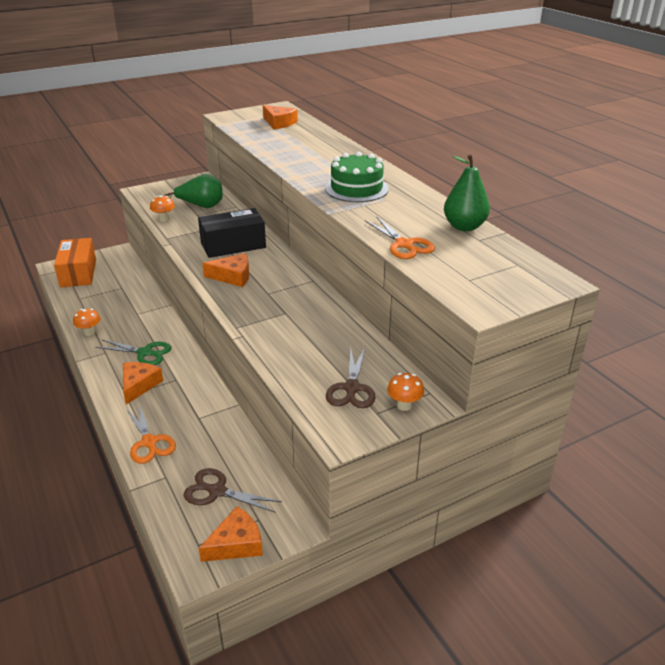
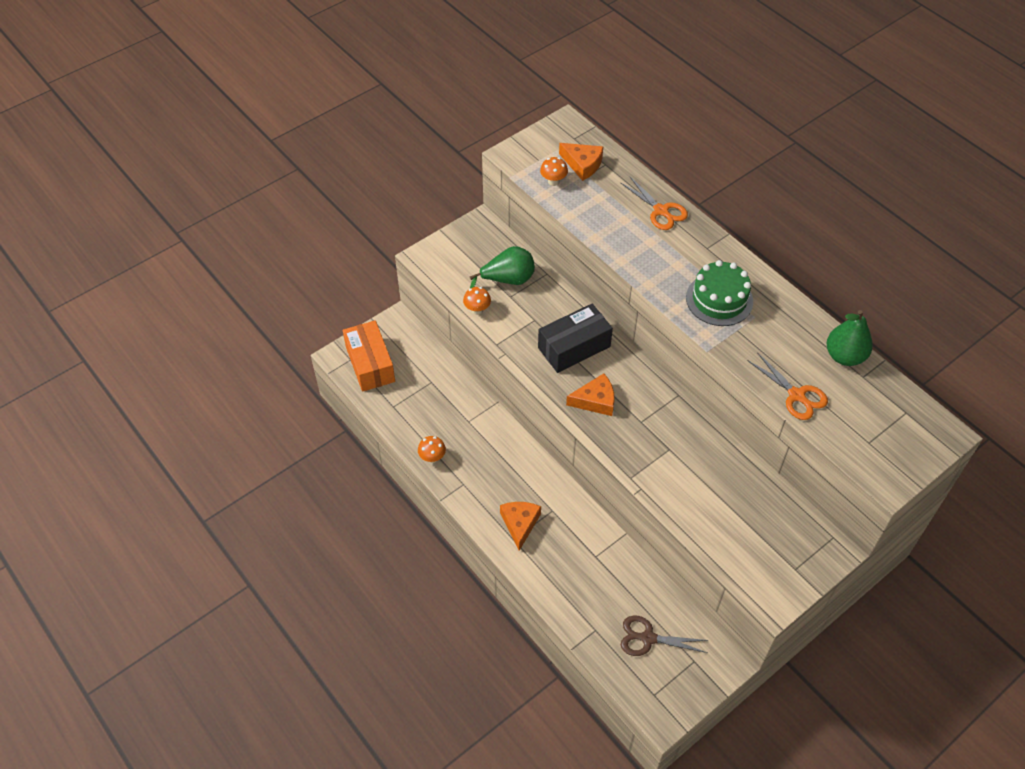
camera: 10 degrees left, 20 degrees up
(145, 353) = (504, 478): green scissors -> none
(149, 442) = (563, 593): orange scissors -> orange scissors (661, 211)
(236, 544) = (685, 688): orange cheese -> none
(351, 388) = (765, 543): brown scissors -> none
(404, 405) = (816, 556): orange mushroom -> orange mushroom (553, 181)

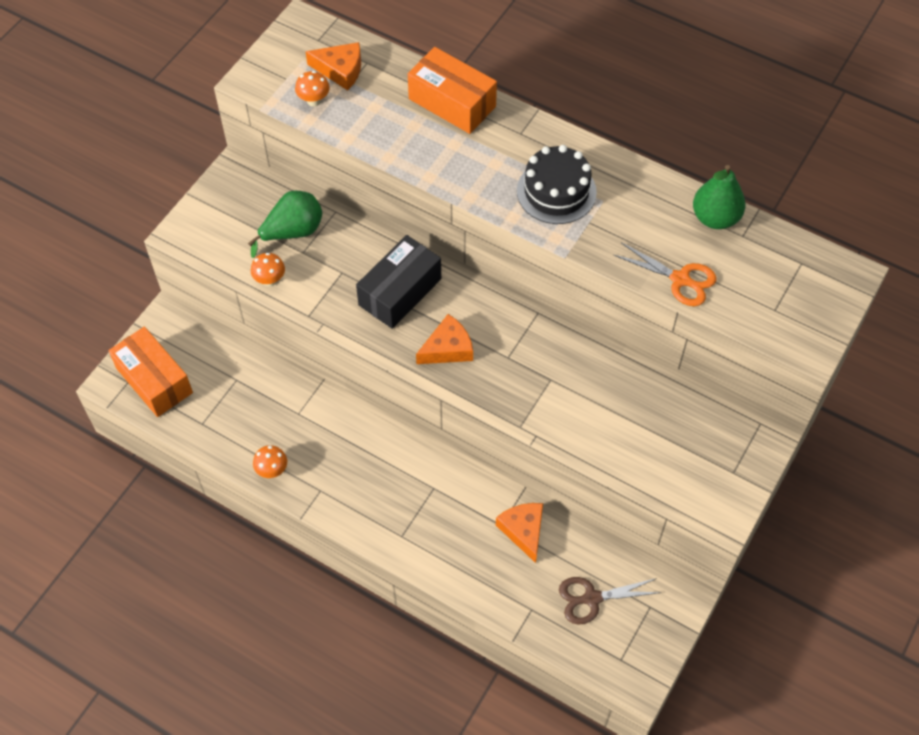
camera: 20 degrees left, 5 degrees up
(520, 524) = (403, 516): orange cheese -> orange cheese (523, 530)
(661, 211) = (452, 103): orange scissors -> orange box
(719, 299) = (556, 191): green cake -> black cake

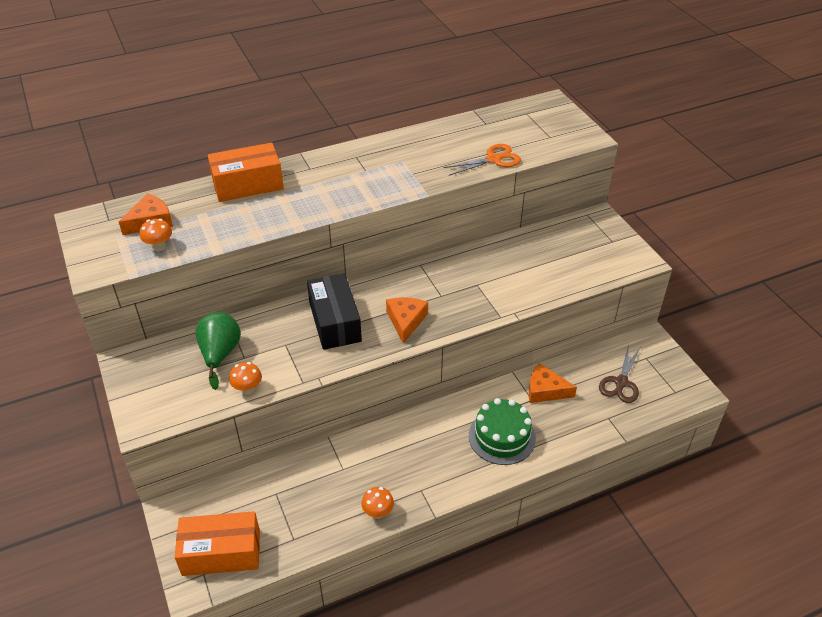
camera: 55 degrees left, 15 degrees down
(432, 523) = (502, 437): none -> green cake
(556, 191) = (373, 175): black cake -> none
(715, 218) = (462, 127): green pear -> none

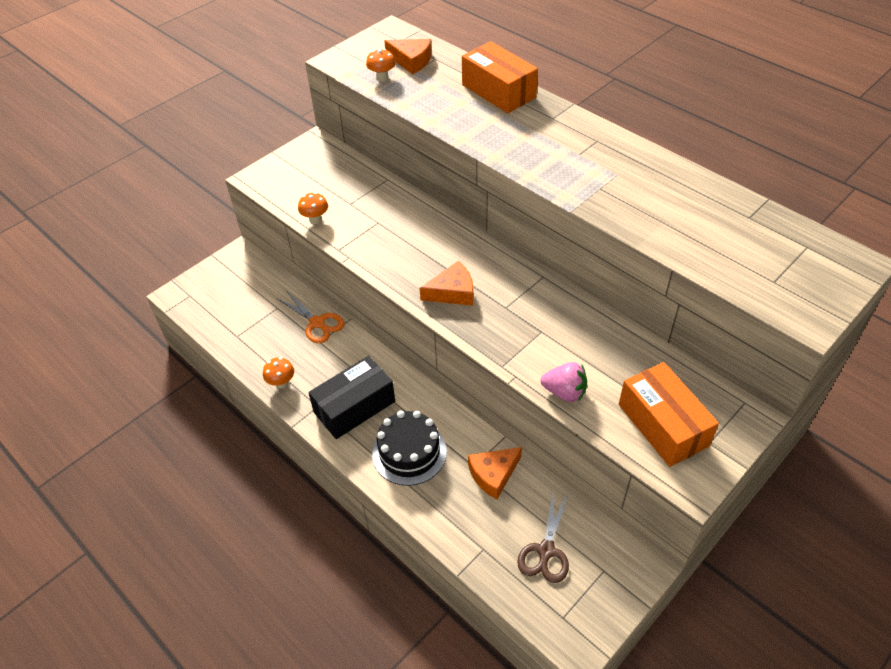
camera: 70 degrees right, 5 degrees up
(220, 354) = (347, 188): green pear -> none
(221, 553) = (210, 298): orange box -> orange box (662, 425)
(335, 322) = (423, 243): black box -> black box (354, 407)
(493, 159) = (680, 243): orange scissors -> orange scissors (317, 323)
(502, 437) = (409, 452): green cake -> black cake
(541, 292) = (564, 392): none -> pink strawberry
(545, 390) = (493, 474): orange cheese -> orange cheese turned 120 degrees counterclockwise
(621, 382) = (546, 551): brown scissors -> brown scissors turned 75 degrees counterclockwise

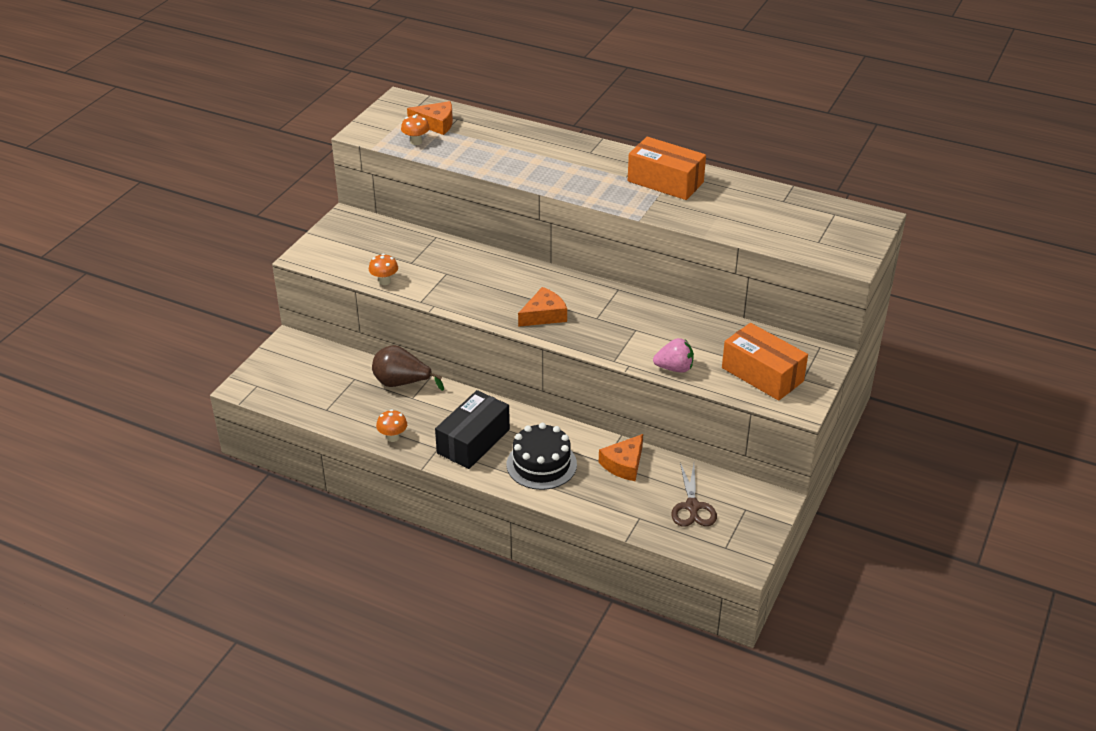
camera: 20 degrees left, 10 degrees down
(317, 323) = (402, 383): orange scissors -> brown pear
(498, 91) = (531, 138): orange box -> orange box (665, 182)

